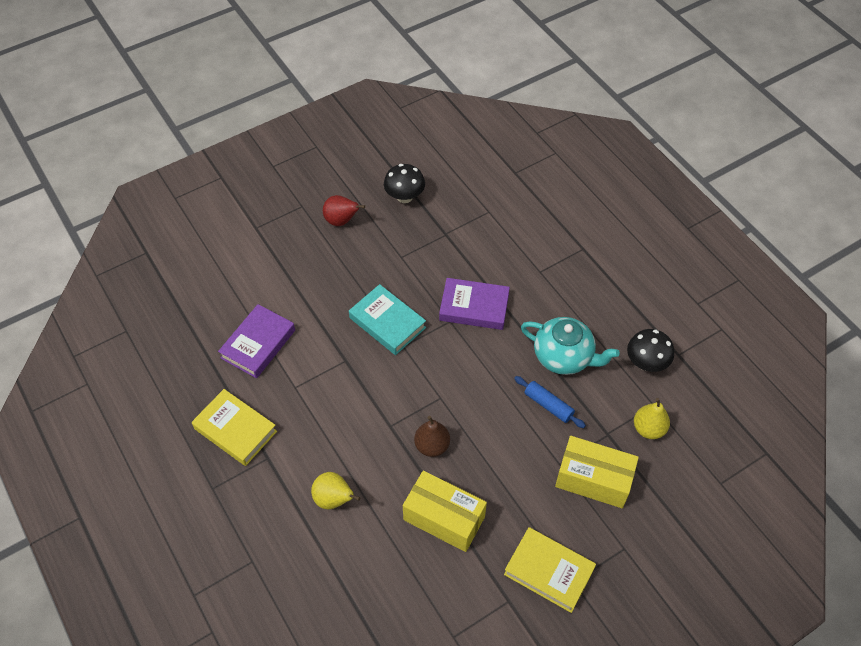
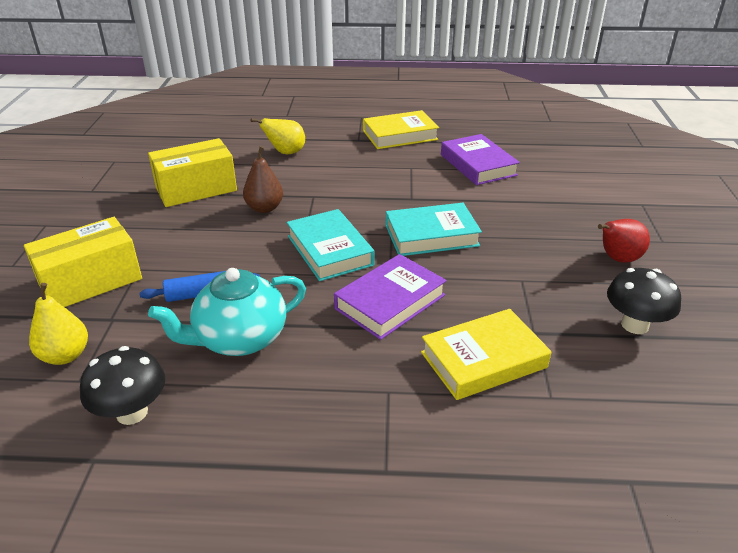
camera: 125 degrees right, 20 degrees down
(450, 368) = (330, 250): none -> turquoise book
(549, 571) = (73, 217): yellow book -> yellow book (483, 360)

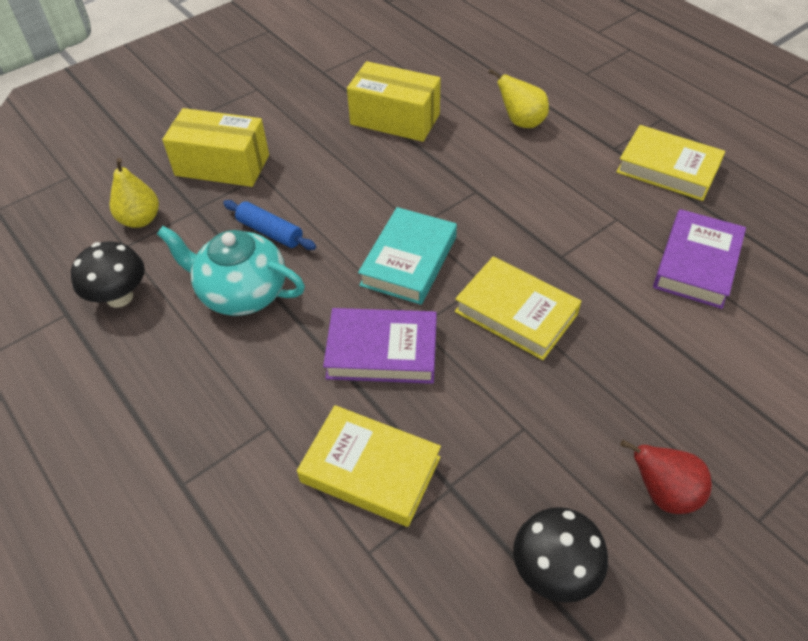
camera: 50 degrees right, 15 degrees up
(264, 208) = (419, 177): brown pear -> none
(431, 235) = (516, 312): turquoise book -> yellow book

